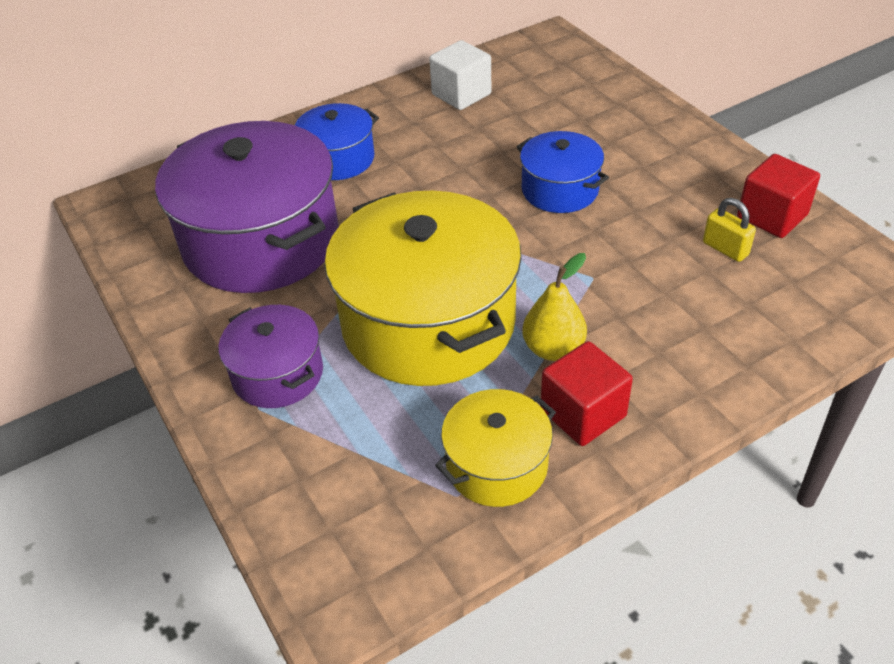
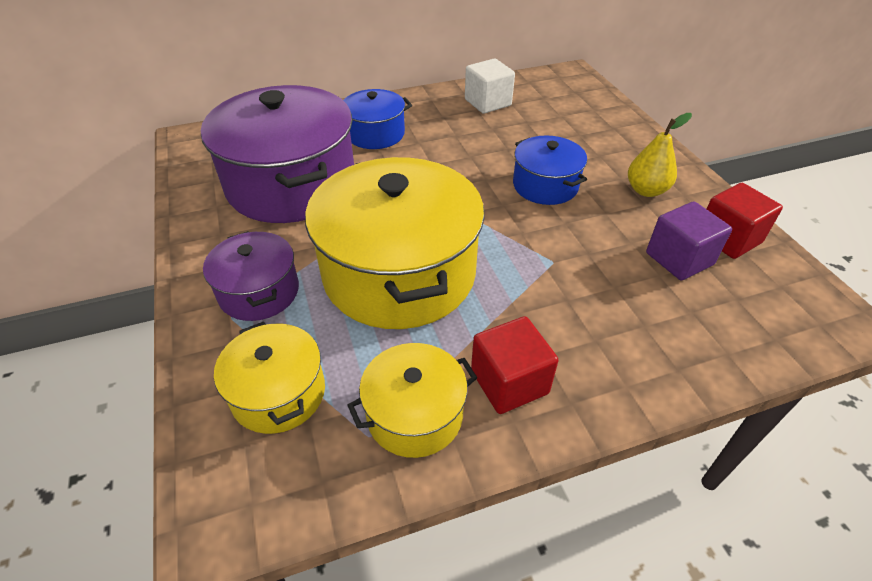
camera: 10 degrees right, 0 degrees up
(346, 474) = (278, 393): none -> yellow pot
(553, 349) = (500, 317): yellow pear -> yellow pear (646, 190)
(725, 249) = (679, 259): yellow padlock -> purple cube

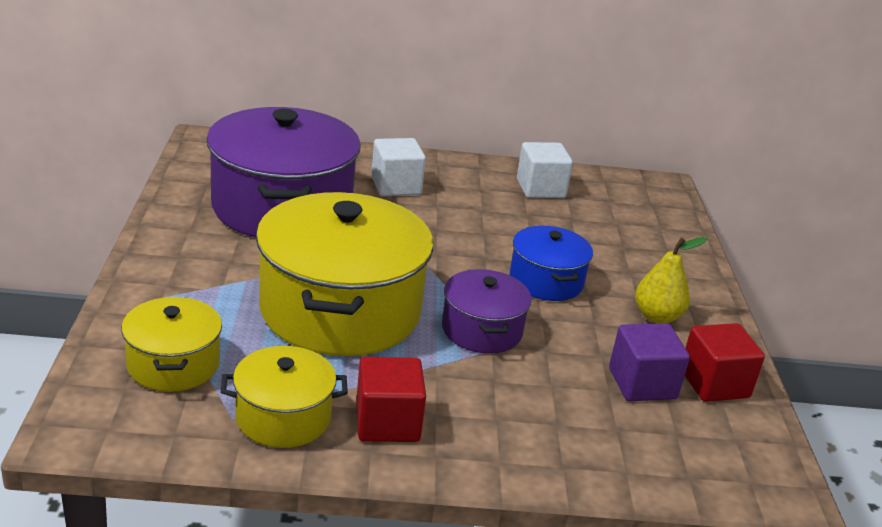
camera: 15 degrees right, 15 degrees down
(259, 292) = (199, 285): purple pot -> purple pot (482, 330)
(375, 134) = (396, 186): blue pot -> white cube

